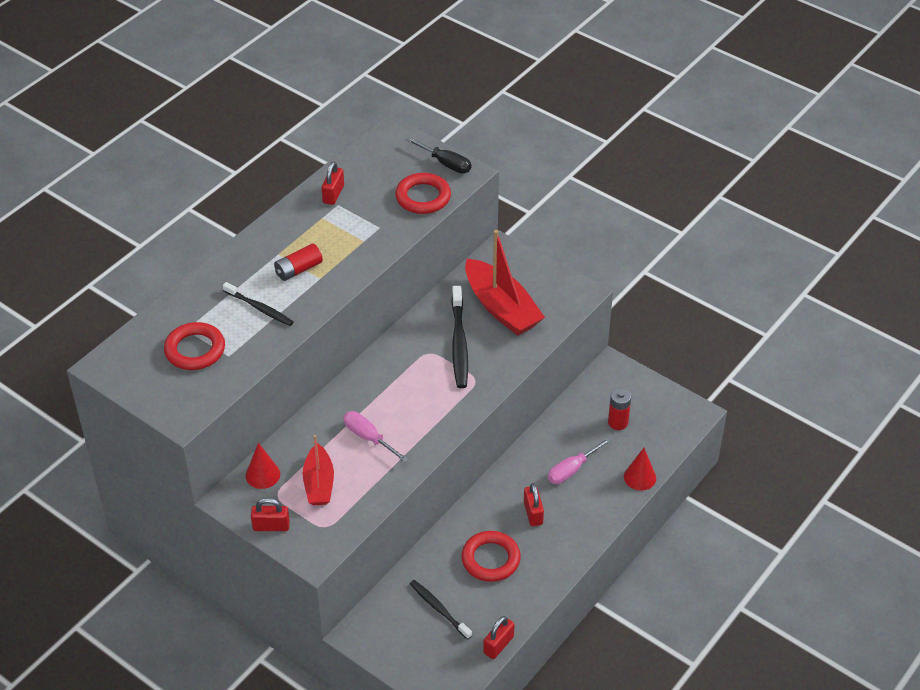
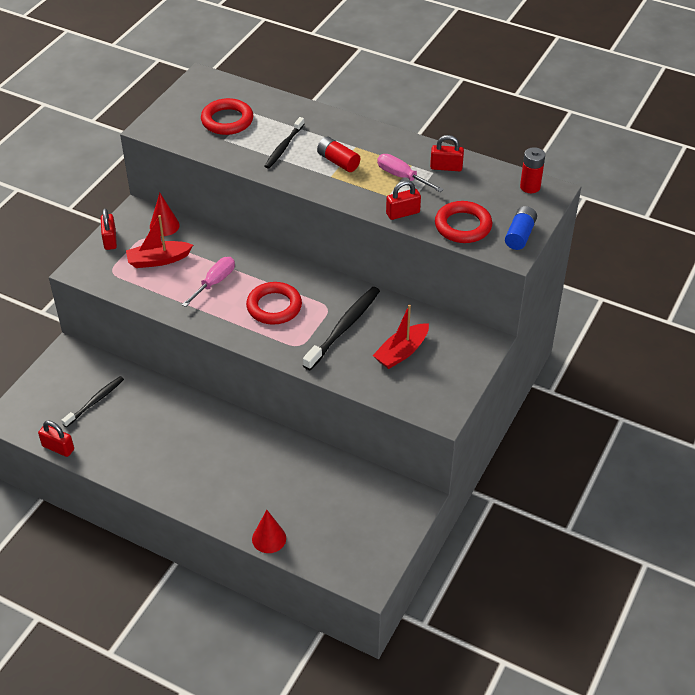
camera: 80 degrees right, 0 degrees up
(445, 163) = (520, 235): black screwdriver -> blue battery
(459, 344) = (344, 327): black toothbrush -> black toothbrush turned 135 degrees clockwise
(490, 559) = (153, 430): red ring -> red ring (274, 307)
(501, 308) = (401, 352): red boat -> red boat, size x0.62
(533, 513) = (210, 455): red padlock -> red padlock (403, 213)
(572, 470) = (269, 480): pink screwdriver -> pink screwdriver (402, 177)
(618, 422) = (340, 513): red battery -> red battery (530, 187)

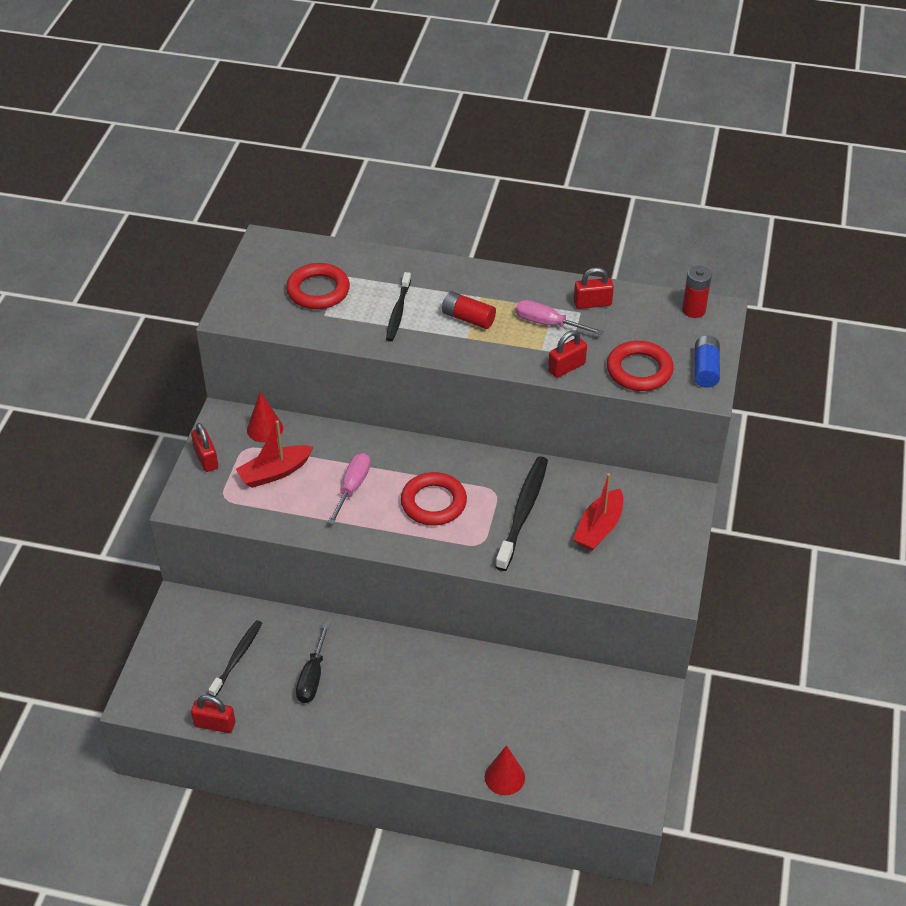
camera: 15 degrees left, 0 degrees up
(147, 428) = (312, 676): none -> black screwdriver

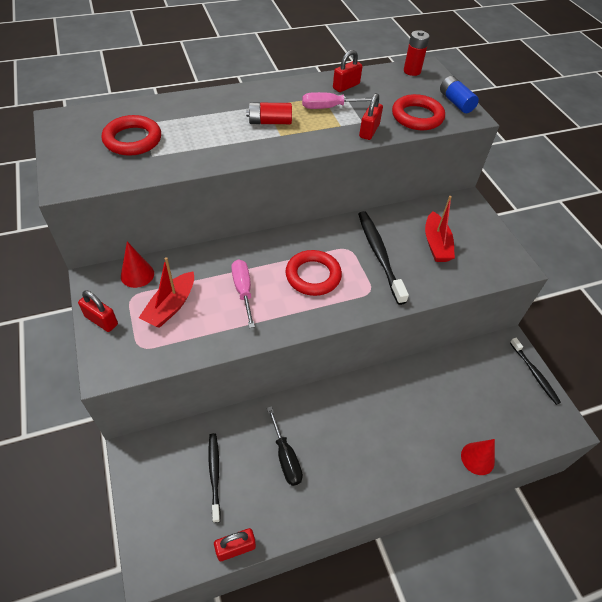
camera: 35 degrees left, 5 degrees up
(398, 312) = (212, 134): black toothbrush -> black toothbrush (534, 374)

